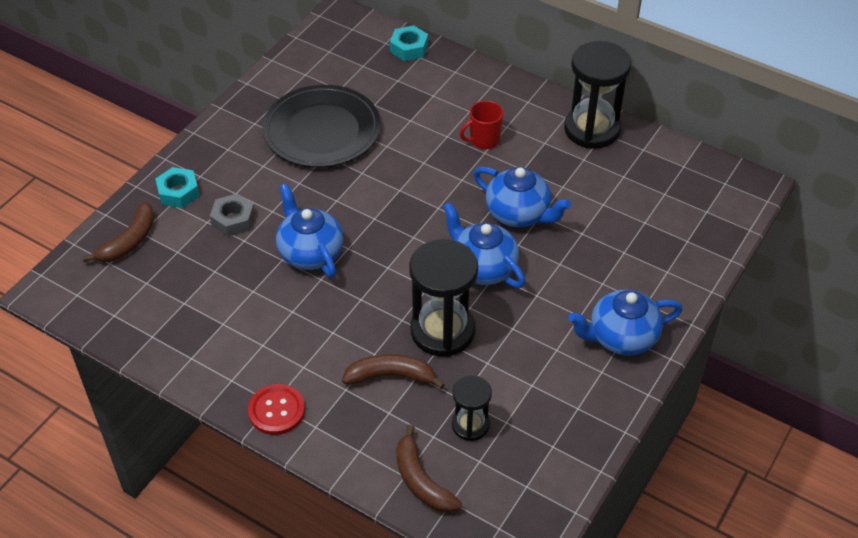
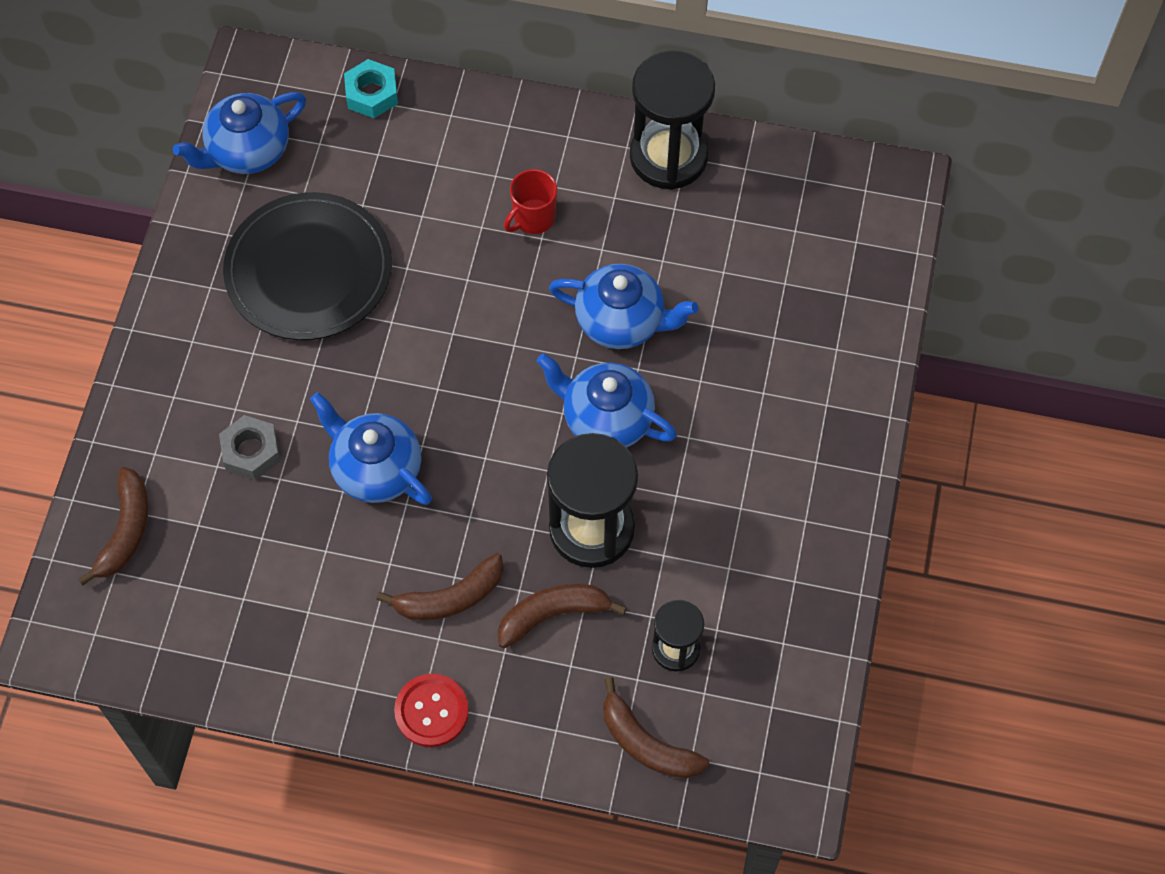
camera: 20 degrees left, 15 degrees up
(178, 192) = (156, 433): turquoise nut -> none
(323, 344) = (450, 598): none -> brown banana
(621, 337) = (813, 464): blue teapot -> blue teapot (247, 151)

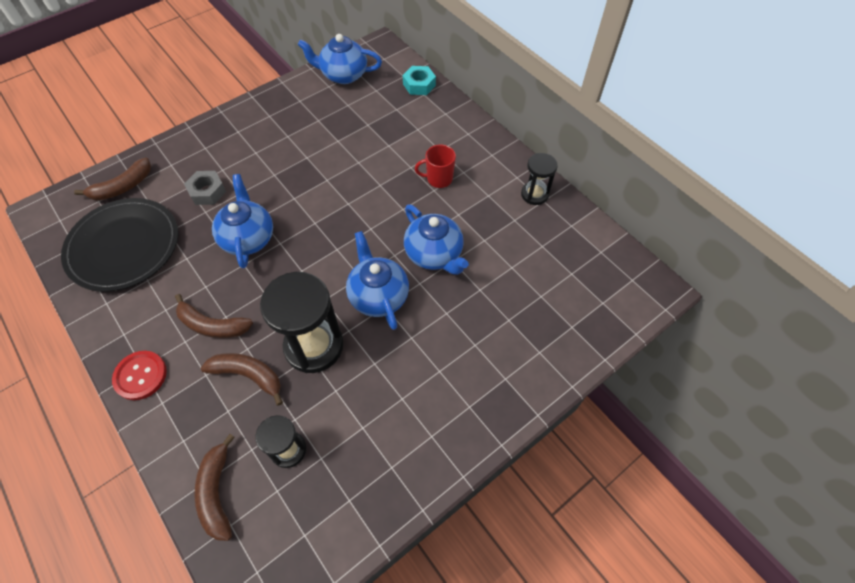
camera: 40 degrees right, 5 degrees down
(309, 271) = (315, 135): black plate -> black plate (124, 247)
(668, 156) = (534, 194): black hourglass -> black hourglass, size x0.55

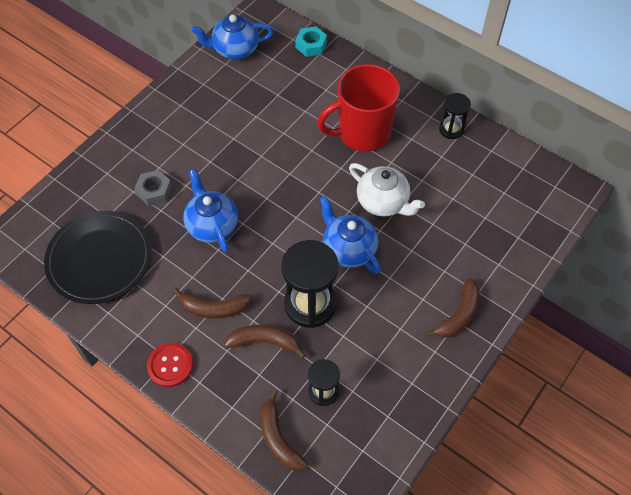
camera: 15 degrees left, 0 degrees up
(122, 187) = (70, 204): brown banana -> brown banana (458, 315)
(434, 254) = (383, 202): blue teapot -> white teapot
(438, 179) = (362, 133): red mug -> red mug, size x2.17

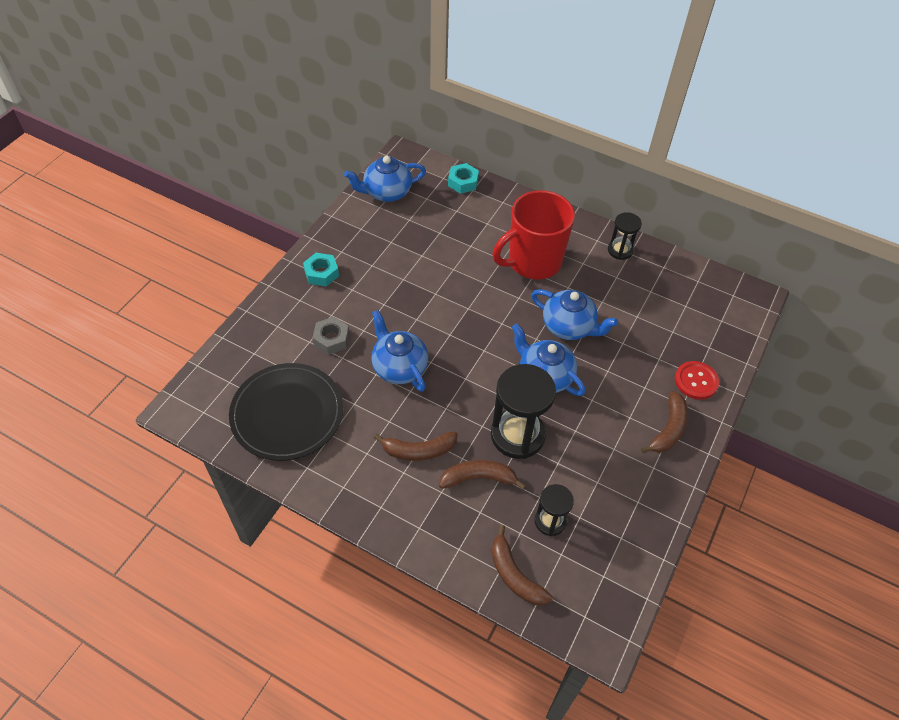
camera: 10 degrees left, 5 degrees down
(157, 125) = (321, 273): none -> turquoise nut
(170, 365) = (384, 514): red button -> red button (696, 381)
(383, 202) = (569, 327): white teapot -> blue teapot

